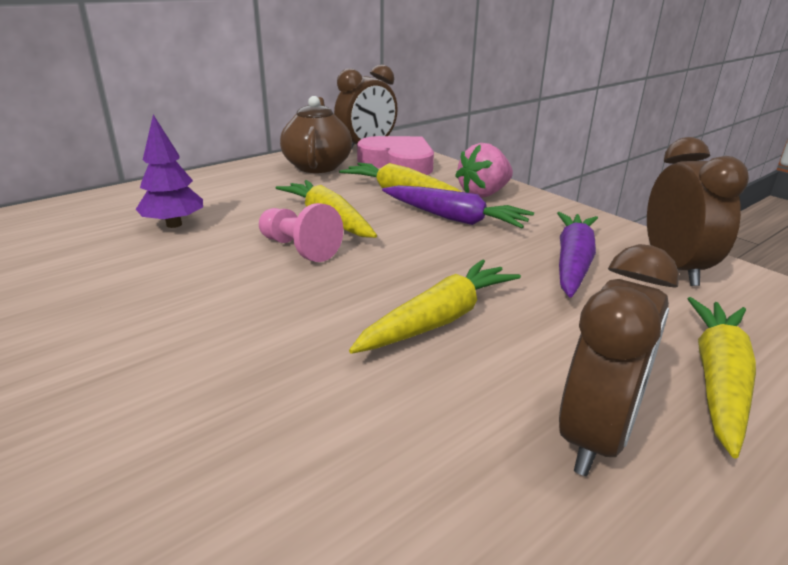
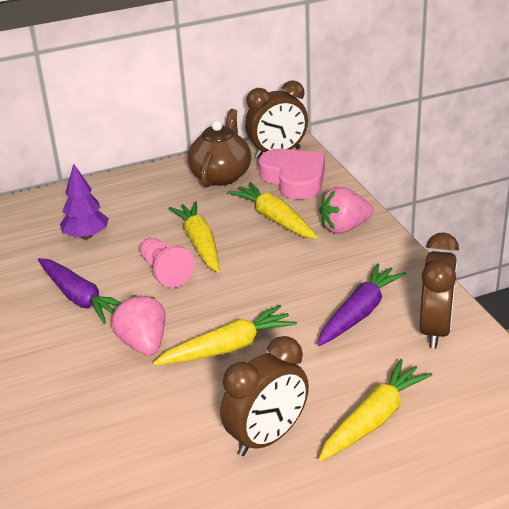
camera: 20 degrees right, 5 degrees up
(311, 332) = (143, 344): none -> pink strawberry
(455, 218) = (300, 255): purple carrot -> purple carrot (80, 298)

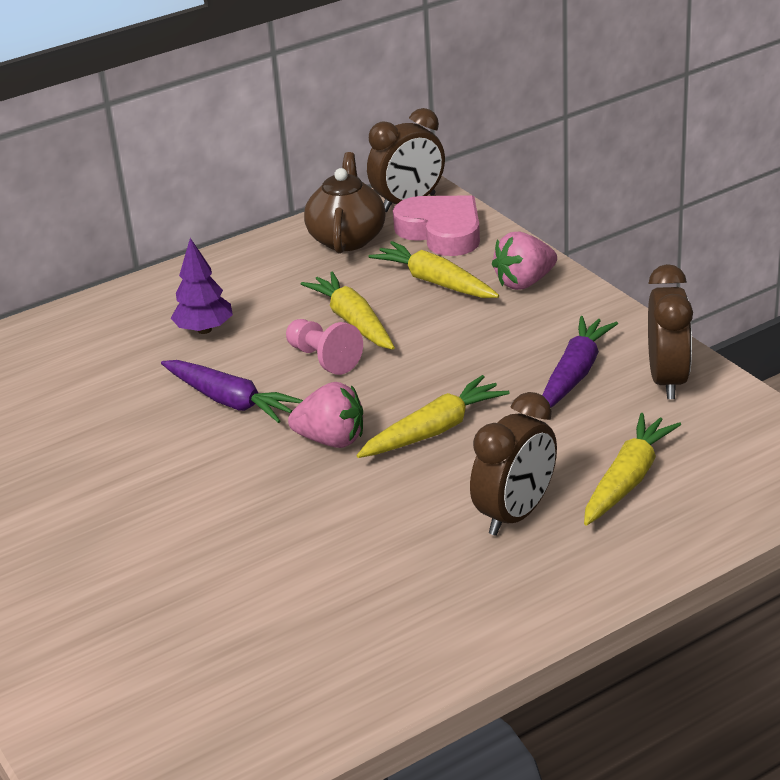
camera: 10 degrees left, 0 degrees up
(143, 344) = (331, 440): pink strawberry -> pink strawberry turned 135 degrees clockwise

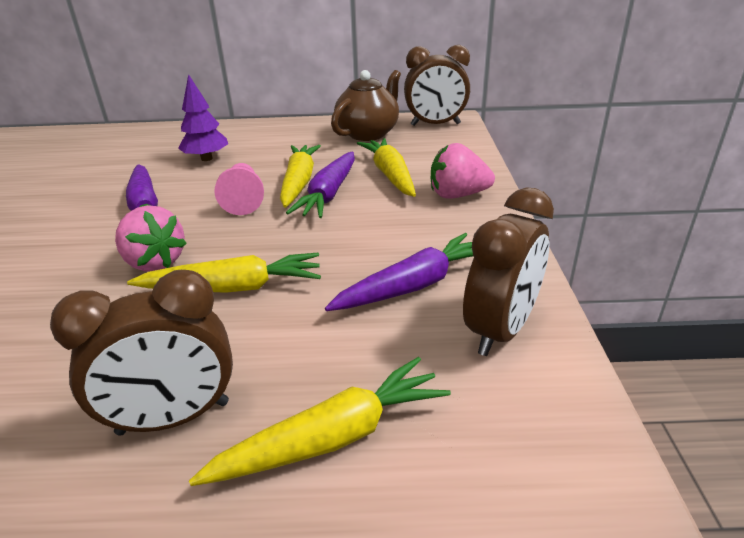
camera: 30 degrees right, 0 degrees up
(401, 323) = (329, 194): none -> purple carrot
(441, 232) = (436, 146): pink heart -> none

